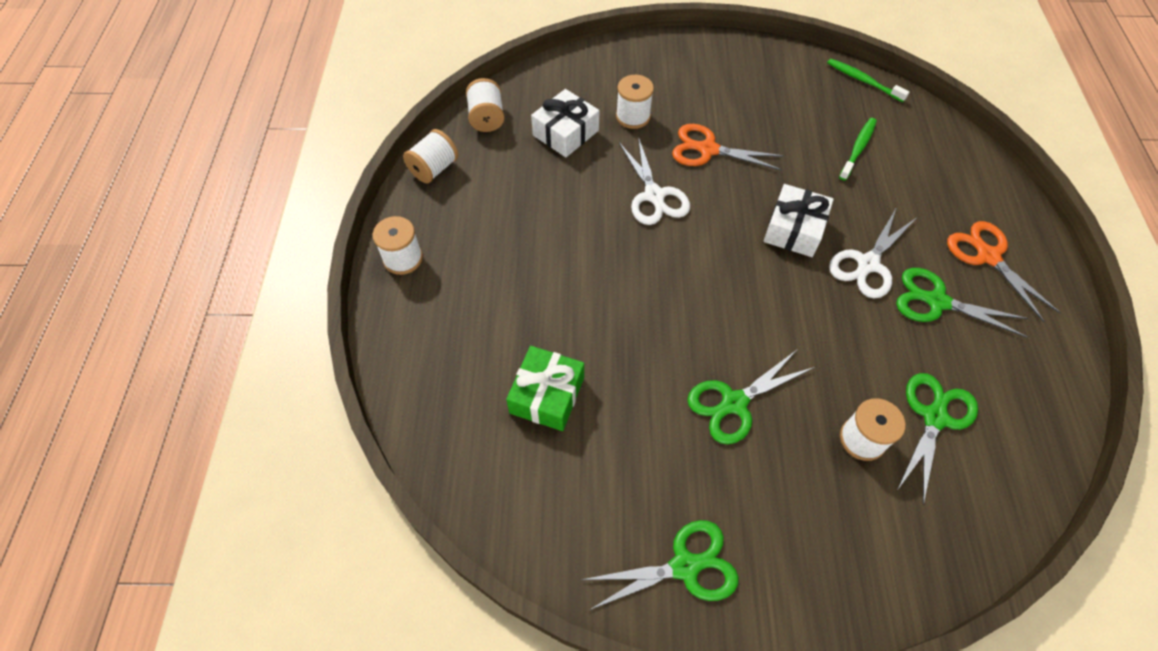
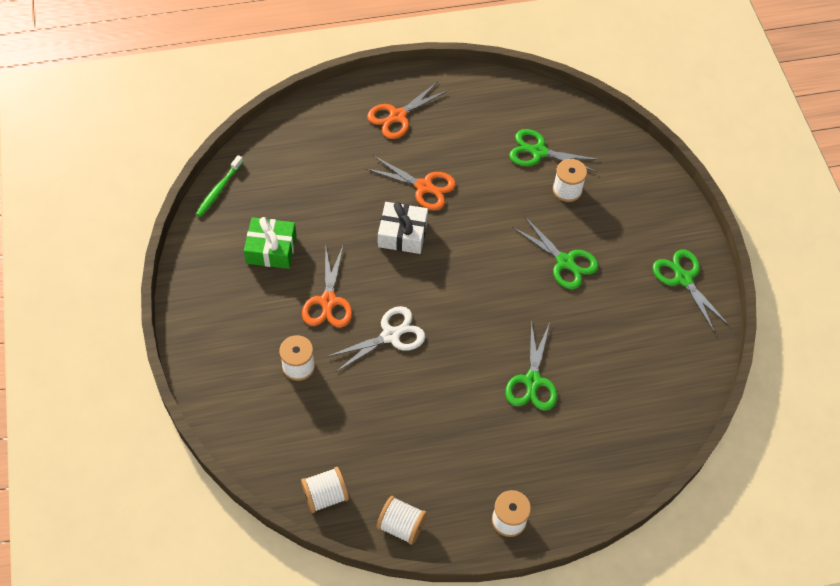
camera: 105 degrees left, 0 degrees up
(547, 395) = (597, 379): green gift -> green gift (271, 249)
(565, 133) = (331, 419): white gift -> none
(858, 148) = (304, 193): green toothbrush -> none
(868, 264) = (424, 186): white scissors -> orange scissors
(937, 302) = (446, 147): green scissors -> green scissors (532, 381)

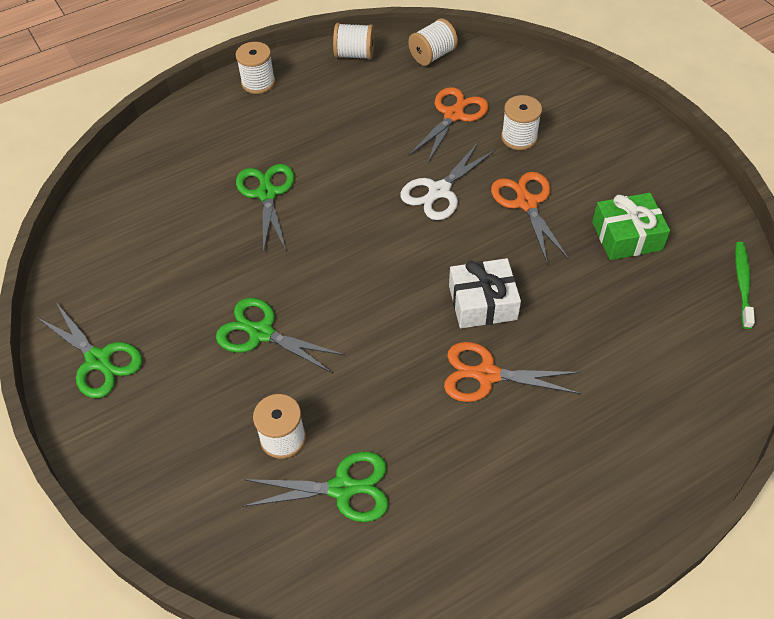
camera: 165 degrees right, 5 degrees down
(398, 116) = (582, 476): orange scissors -> orange scissors (453, 115)

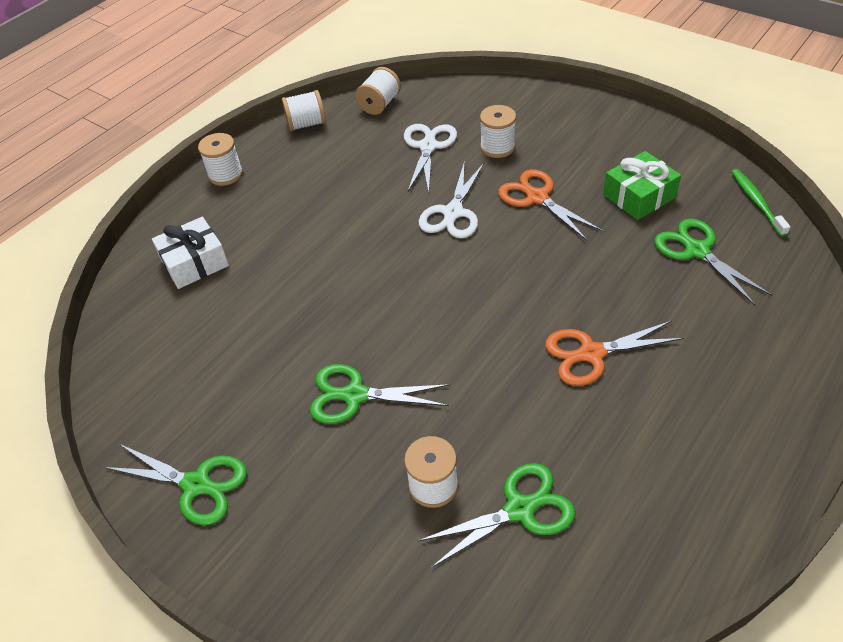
camera: 20 degrees left, 5 degrees down
(267, 194) = (289, 268): green scissors -> green scissors (697, 251)
(453, 115) = (428, 147): orange scissors -> white scissors
(482, 302) = (549, 293): white gift -> white gift (195, 263)

